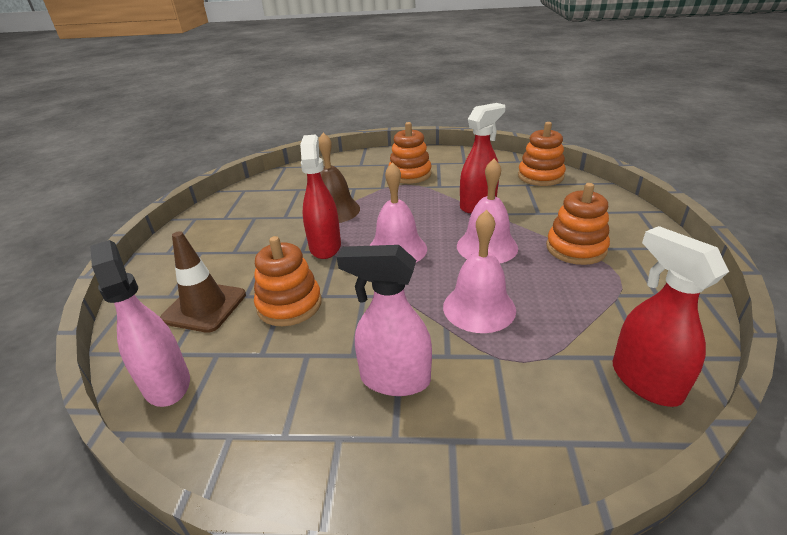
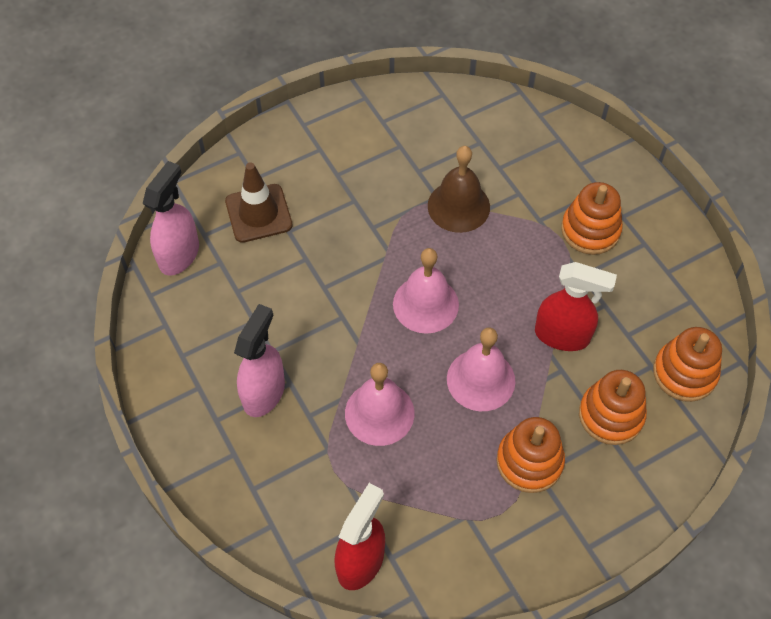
camera: 55 degrees right, 25 degrees up
(289, 305) = (297, 271): orange stacking toy -> orange stacking toy (611, 415)
(325, 246) = (391, 241): red spray bottle -> none
(394, 379) = (264, 392): pink spray bottle -> pink spray bottle turned 45 degrees clockwise

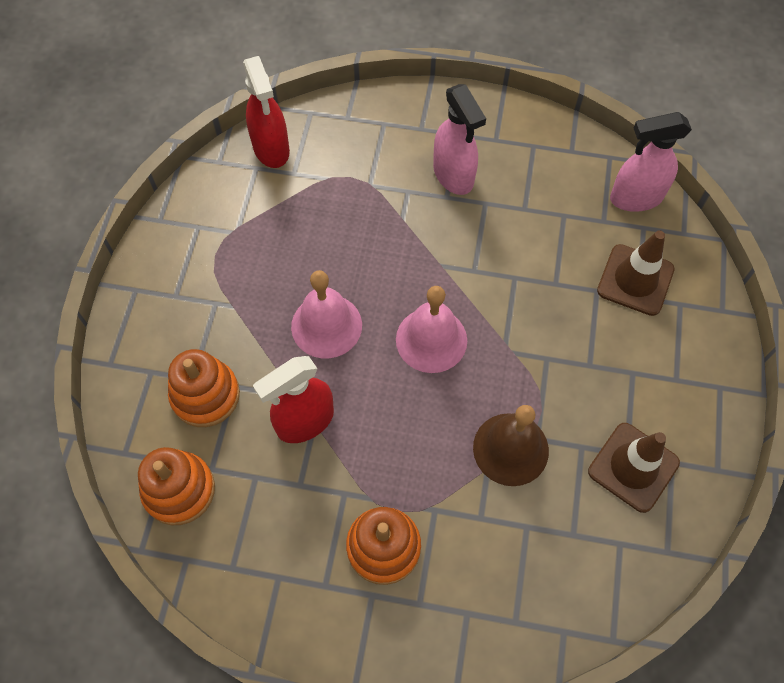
camera: 130 degrees right, 5 degrees up
(179, 255) = (635, 198): pink spray bottle -> pink spray bottle turned 105 degrees clockwise
(379, 413) = (366, 236): pink bell -> none
(405, 138) = (633, 467): none -> brown traffic cone
(529, 461) = (231, 304): orange stacking toy -> none

